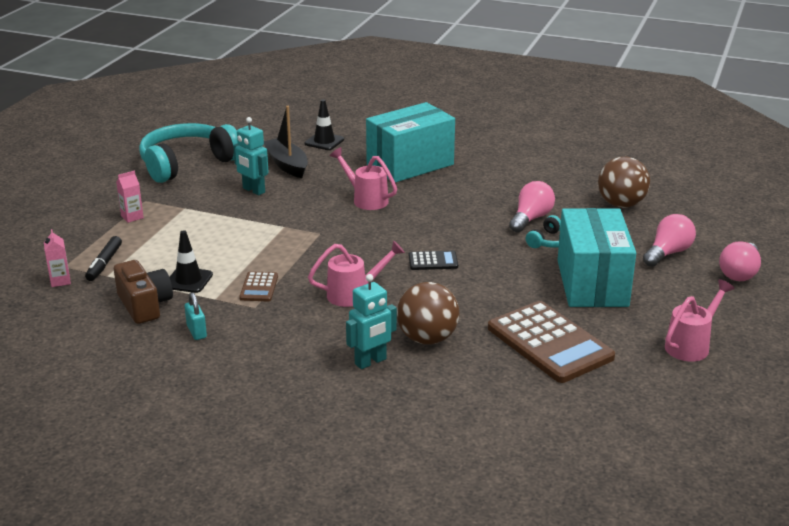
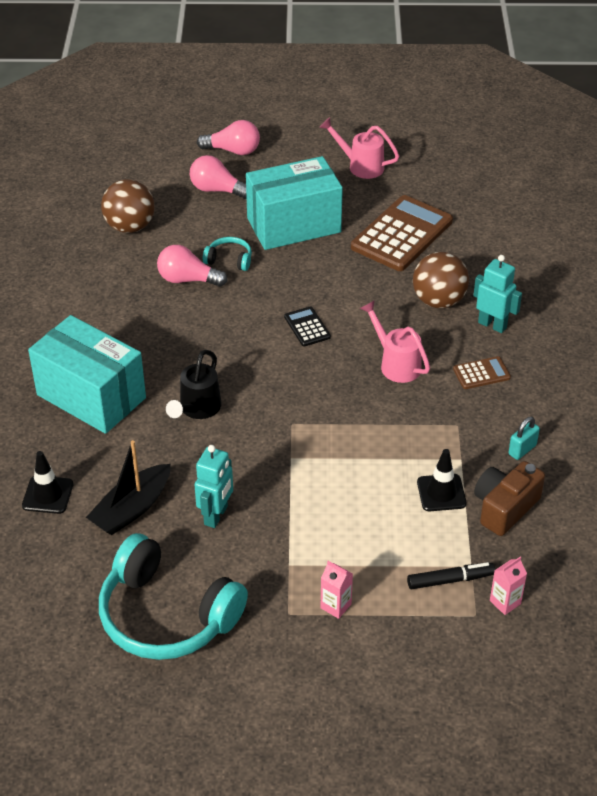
camera: 110 degrees left, 15 degrees up
(259, 287) = (422, 434): brown calculator -> brown calculator (481, 373)
(366, 199) = (197, 409): pink watering can -> black watering can

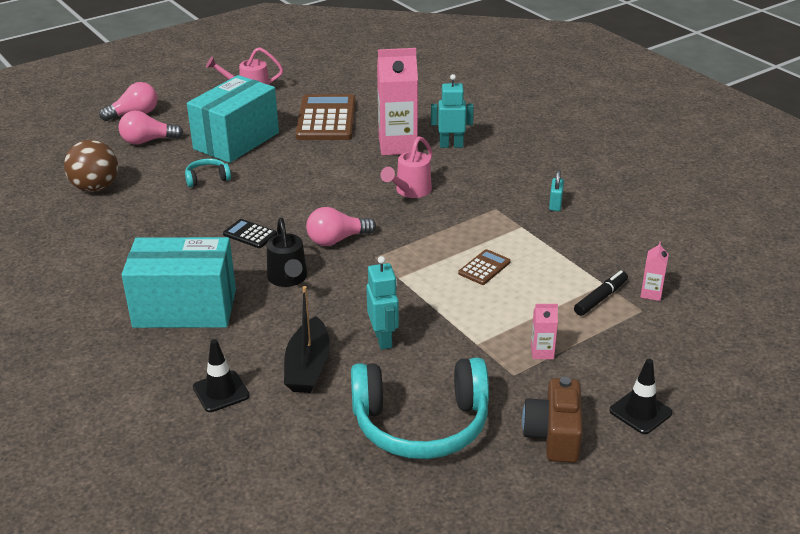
camera: 35 degrees left, 10 degrees down
(187, 280) = (185, 203): pink light bulb -> pink light bulb (337, 240)
(307, 327) = (318, 195): black calculator -> black calculator (250, 234)
(395, 363) = (410, 191): pink watering can -> pink watering can turned 75 degrees counterclockwise
(438, 301) = (398, 146): brown ball -> pink carton
(441, 493) = (532, 251): black traffic cone -> black traffic cone (640, 412)
(481, 373) = (476, 174): brown calculator -> brown calculator (484, 268)
(504, 507) = (584, 241): brown camera -> brown camera (554, 435)

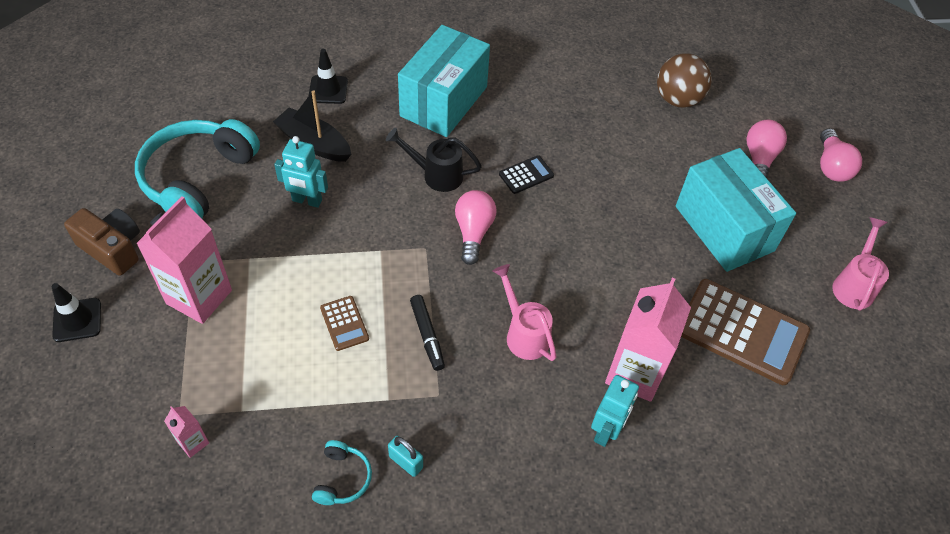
camera: 115 degrees right, 20 degrees up
(207, 178) = (651, 179): turquoise headphones -> turquoise headphones (342, 478)
(542, 352) = (199, 297): pink carton -> pink carton, size x2.25
(600, 298) = (224, 391): black marker -> black marker (427, 335)

